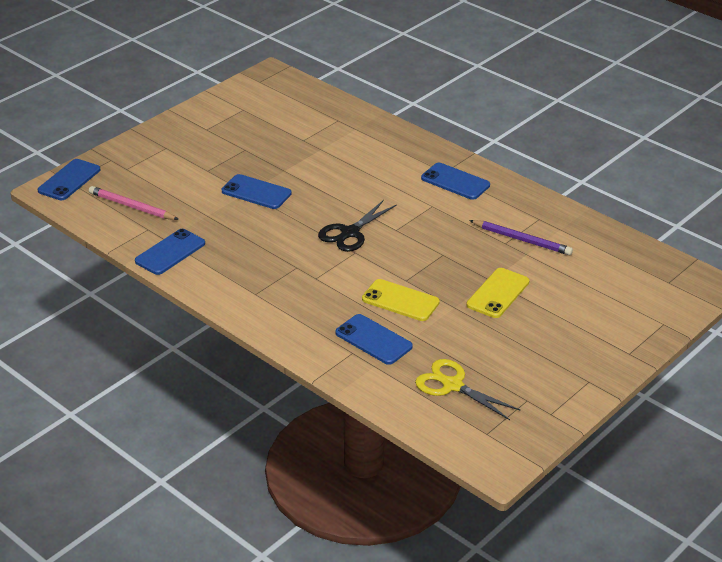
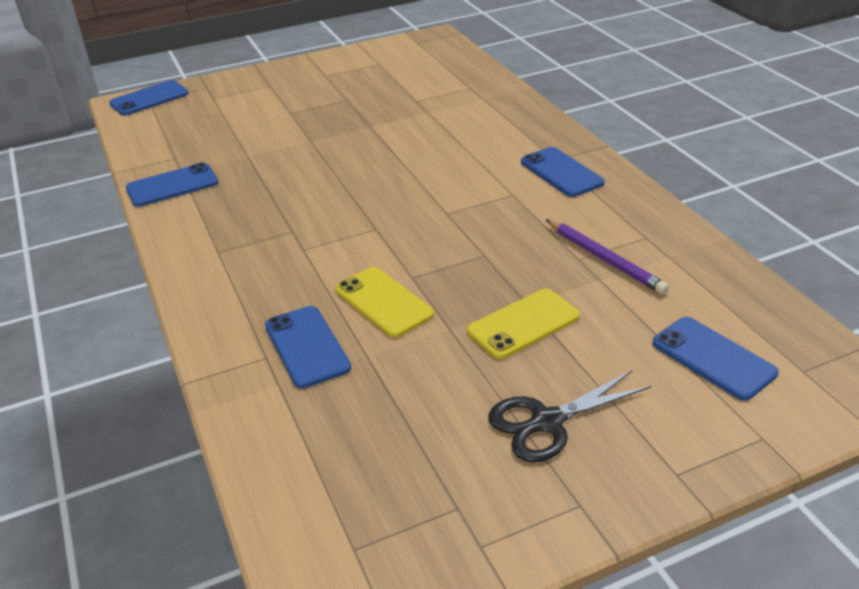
camera: 25 degrees right, 0 degrees up
(132, 206) = (181, 133): pink pencil -> none
(256, 192) = (320, 142): blue phone -> blue phone (713, 358)
(350, 233) = (388, 205): black scissors -> black scissors (547, 422)
(452, 385) = (361, 447): yellow scissors -> none

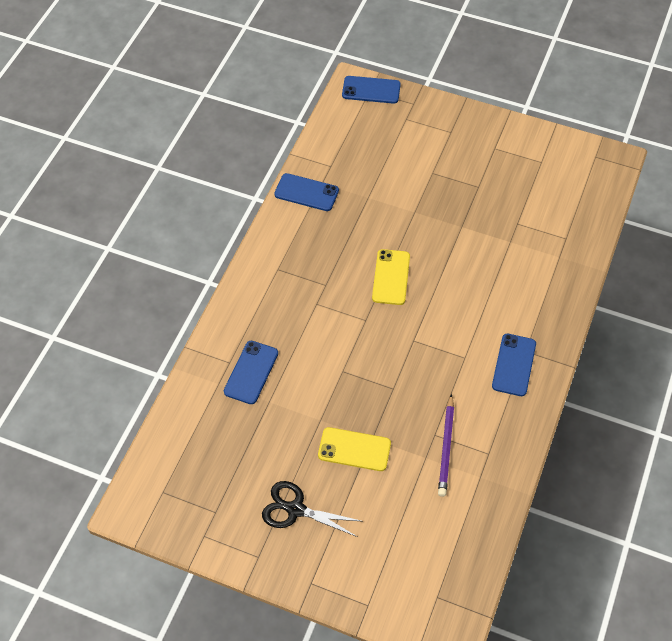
camera: 45 degrees right, 20 degrees up
(383, 302) = (311, 376): yellow phone -> yellow phone (391, 277)
(713, 358) = (408, 551): blue phone -> none

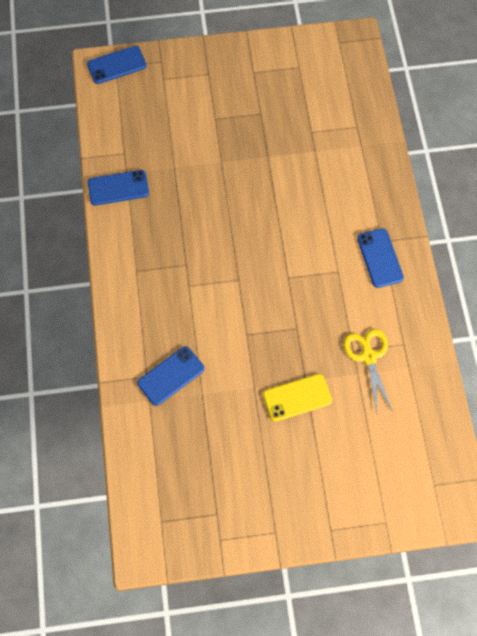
camera: 30 degrees left, 10 degrees up
(251, 372) = (171, 376): blue phone -> blue phone turned 60 degrees clockwise
(296, 509) = (281, 475): black scissors -> none
(391, 277) = (236, 230): yellow phone -> none
(446, 448) = (368, 357): purple pencil -> yellow scissors

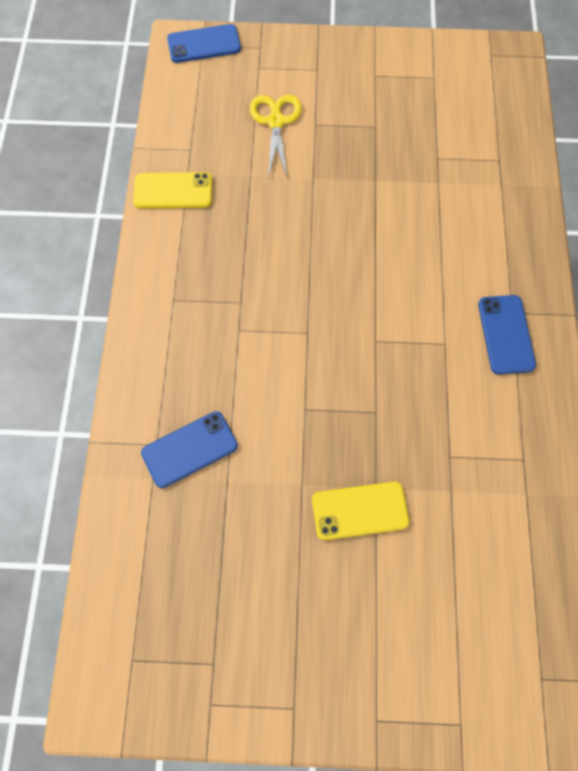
camera: 10 degrees right, 0 degrees up
(118, 188) = (173, 191): blue phone -> yellow phone
(368, 357) = (471, 469): yellow scissors -> yellow scissors (276, 122)

